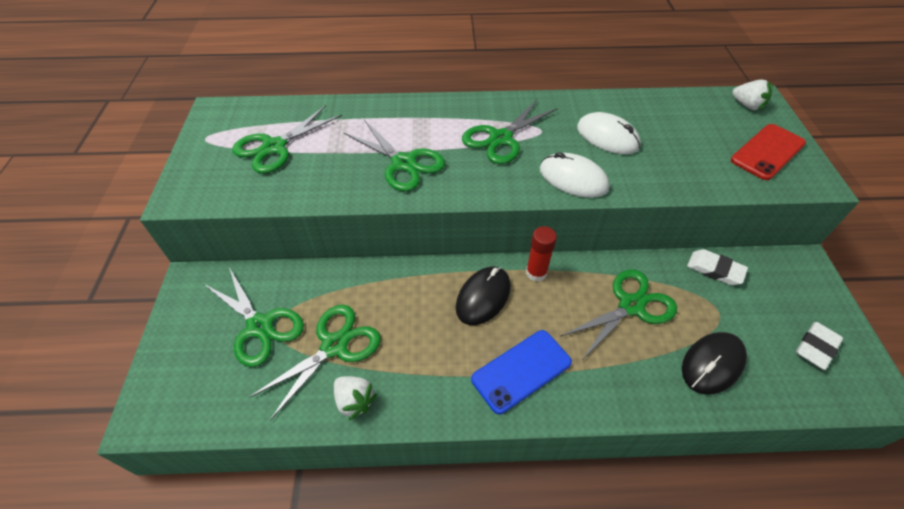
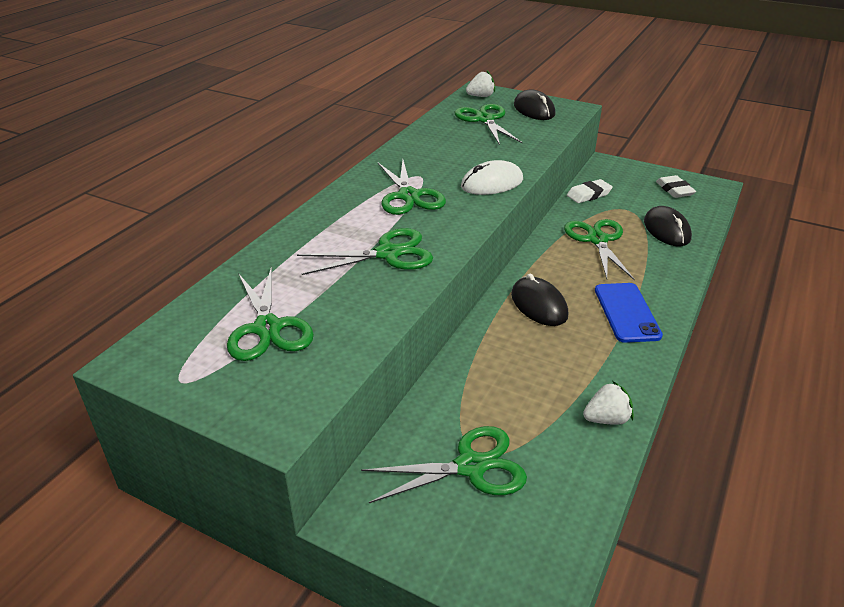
camera: 60 degrees left, 15 degrees down
(334, 346) = (534, 415): green scissors -> green scissors (485, 120)
(536, 273) = (533, 269): red glue stick -> none
(607, 137) = (458, 153): white mouse -> none
(767, 152) = (534, 110): red phone -> black mouse

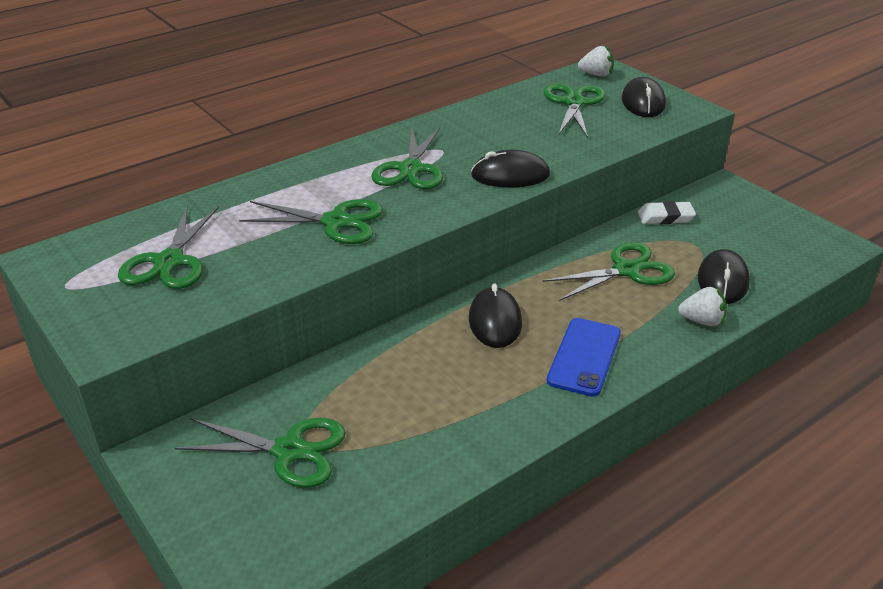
camera: 25 degrees right, 0 degrees up
(492, 183) = (510, 175): white mouse -> black mouse
(597, 240) = (626, 270): green scissors -> green scissors turned 45 degrees clockwise
(606, 419) = (459, 454): white strawberry -> white strawberry (702, 321)
(674, 190) = (780, 237): white eraser -> none

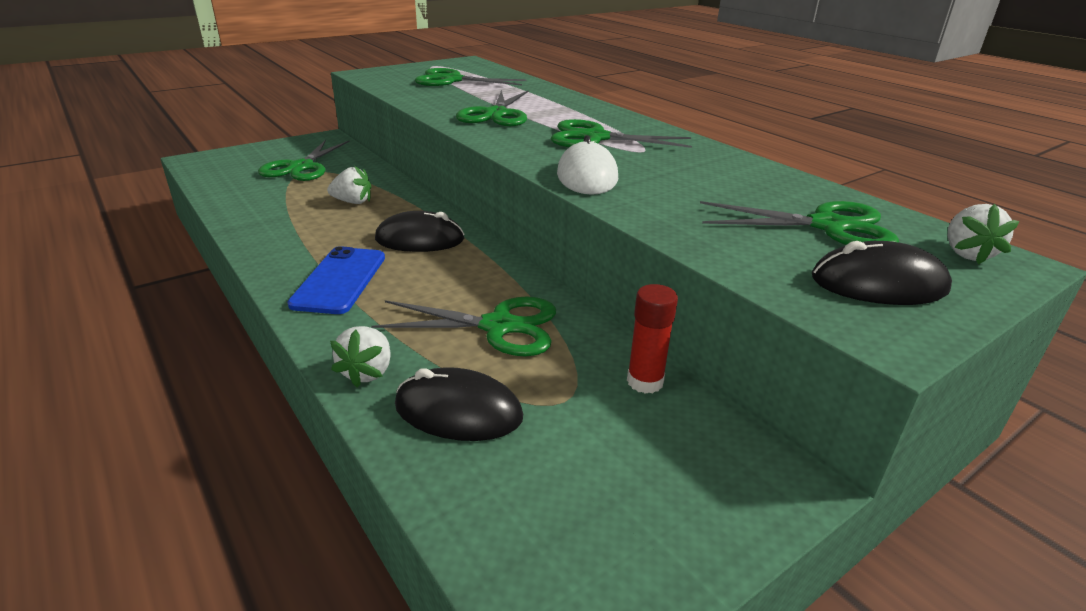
camera: 90 degrees right, 5 degrees down
(408, 380) = (353, 202): none -> white strawberry
(510, 175) = (587, 176): black mouse -> white mouse
(584, 357) = (339, 280): blue phone -> blue phone turned 75 degrees clockwise
(626, 270) = (498, 326): green scissors -> green scissors turned 60 degrees counterclockwise
(665, 217) = (645, 381): white eraser -> red glue stick

